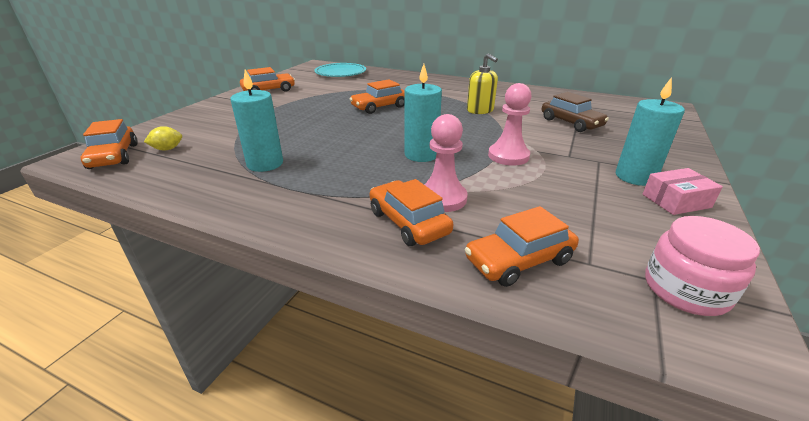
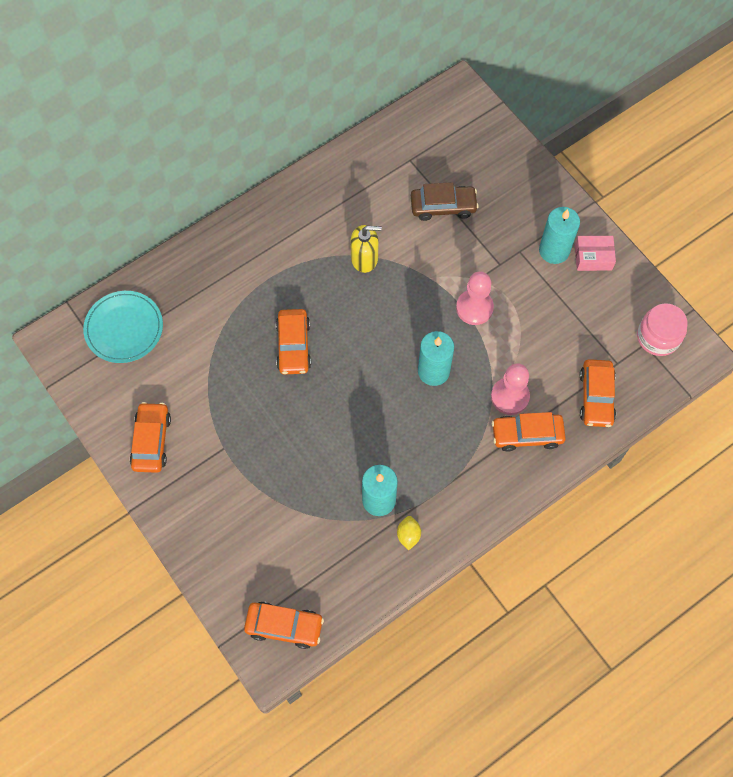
camera: 60 degrees left, 35 degrees up
(167, 149) = (293, 577): yellow lemon -> yellow lemon (408, 535)
(676, 201) = (593, 257): pink box -> pink box turned 75 degrees clockwise

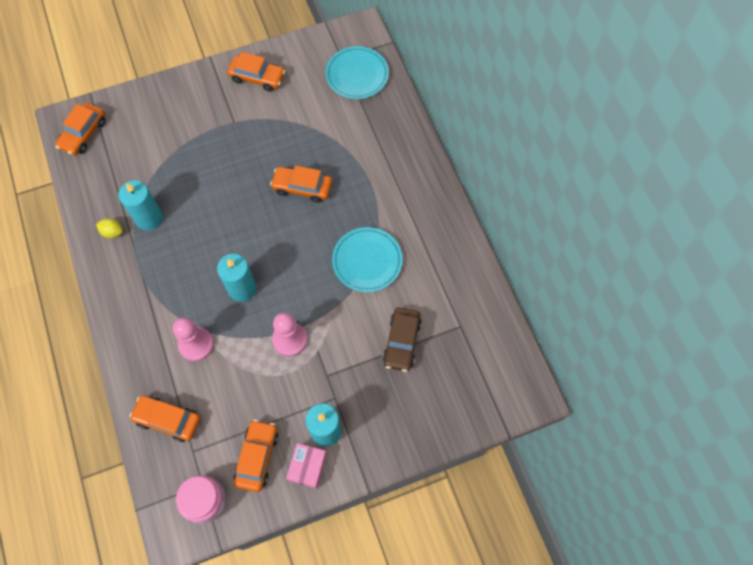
camera: 105 degrees right, 0 degrees up
(364, 258) = (367, 261): yellow soap dispenser -> turquoise plate
(527, 435) = (157, 348): orange car -> orange car (257, 457)

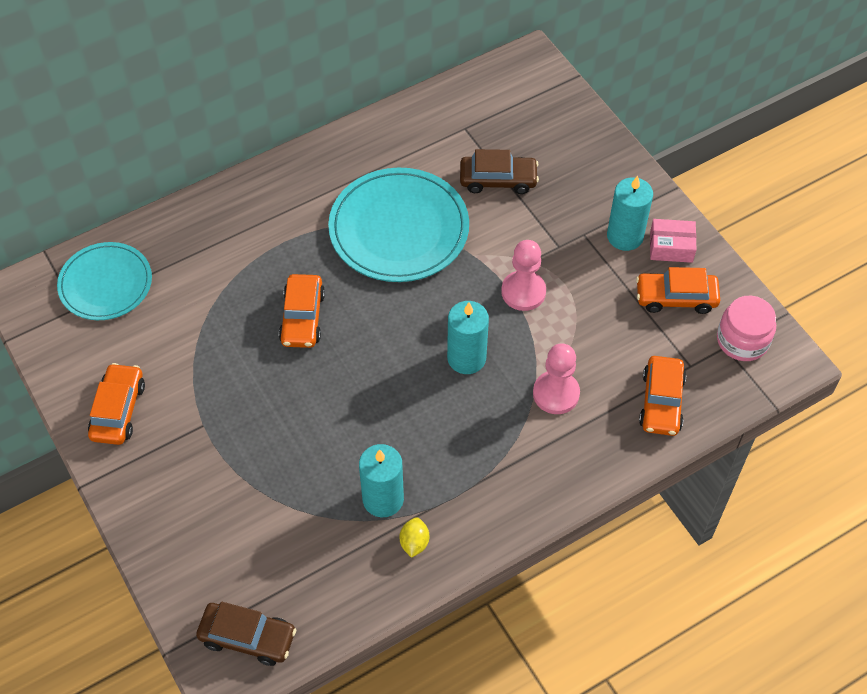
camera: 100 degrees left, 10 degrees down
(83, 134) = (247, 637): orange car -> brown car
(367, 261) = (399, 229): turquoise plate -> turquoise plate, size x1.54

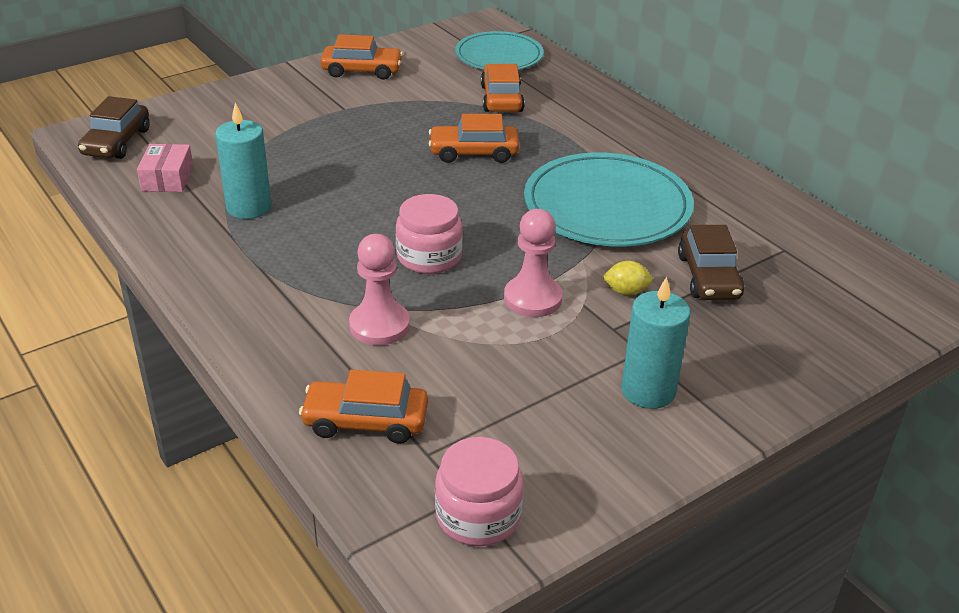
camera: 85 degrees right, 20 degrees down
(414, 543) = (193, 228): yellow lemon -> yellow lemon (626, 291)
(466, 358) = (429, 257): turquoise candle -> pink jar
(671, 247) = (641, 439): pink box -> pink box (167, 178)
(676, 298) = (547, 441): orange car -> orange car (501, 99)

